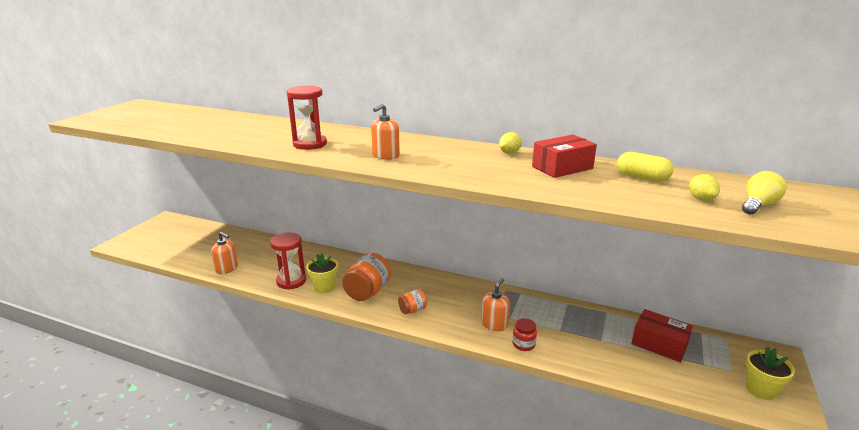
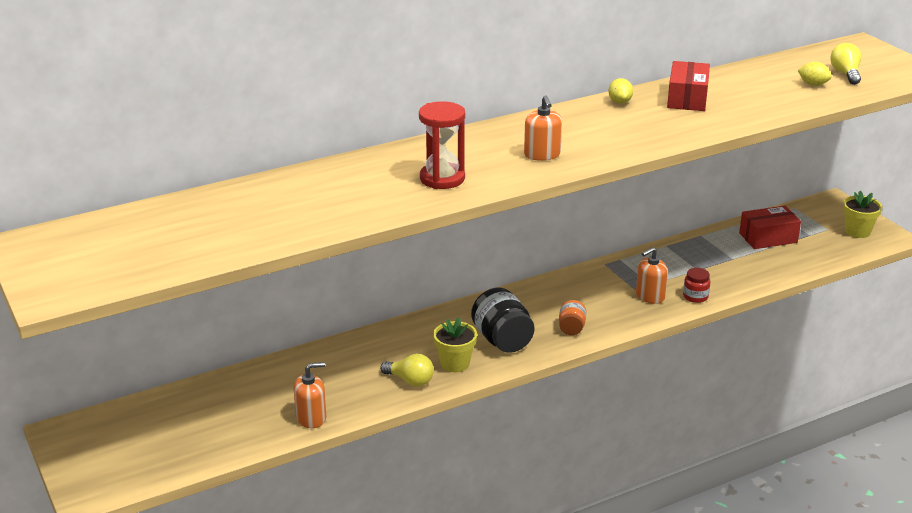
camera: 50 degrees left, 5 degrees up
(291, 281) = (410, 380): red hourglass -> yellow light bulb
(368, 292) = (502, 340): orange jar -> black jar
(494, 324) = (650, 296): orange soap dispenser -> orange soap dispenser turned 105 degrees counterclockwise
(642, 178) = (750, 82): yellow capsule -> none

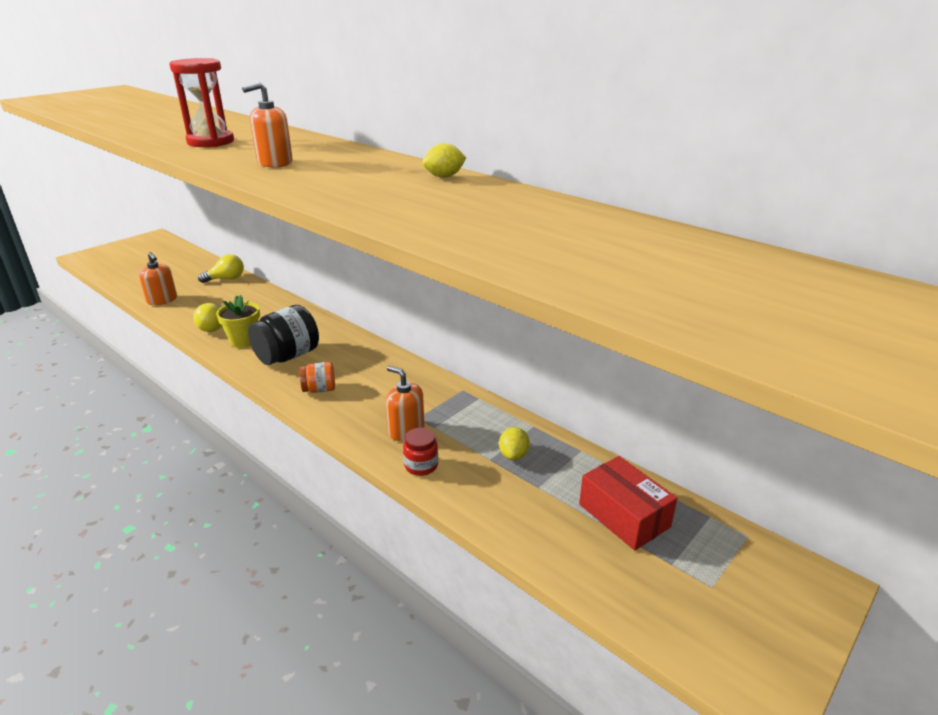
camera: 70 degrees right, 0 degrees up
(687, 98) = (487, 203): red box -> none
(813, 84) = (643, 273): yellow lemon -> yellow lemon (513, 455)
(845, 74) = (736, 297): yellow light bulb -> yellow light bulb (226, 279)
(857, 231) = (738, 631): yellow flower pot -> none

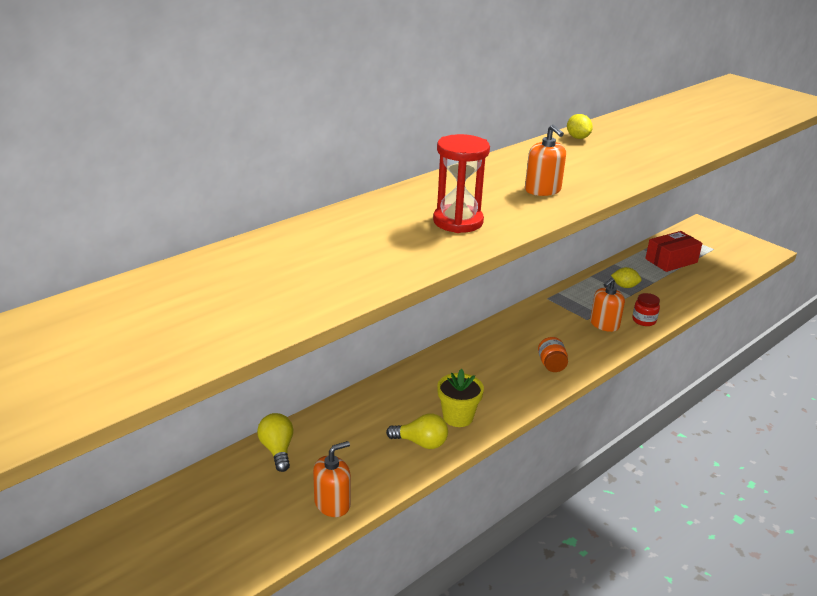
camera: 85 degrees left, 0 degrees up
(288, 356) = (492, 385): black jar -> none

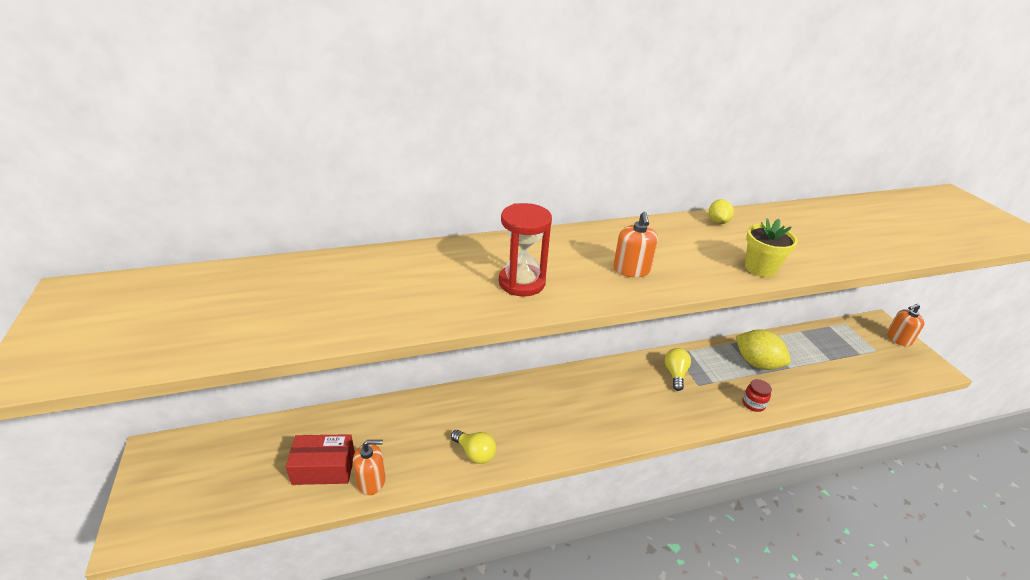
camera: 25 degrees right, 5 degrees up
(277, 450) = (367, 417): yellow light bulb -> yellow light bulb (675, 374)
(458, 417) = (520, 440): yellow flower pot -> yellow flower pot (760, 268)
(551, 365) = (635, 419): orange jar -> none
(604, 324) = (711, 396): orange soap dispenser -> orange soap dispenser (898, 339)
(624, 286) = (757, 363): yellow lemon -> yellow lemon, size x1.95
(671, 260) = (822, 350): red box -> red box (324, 468)

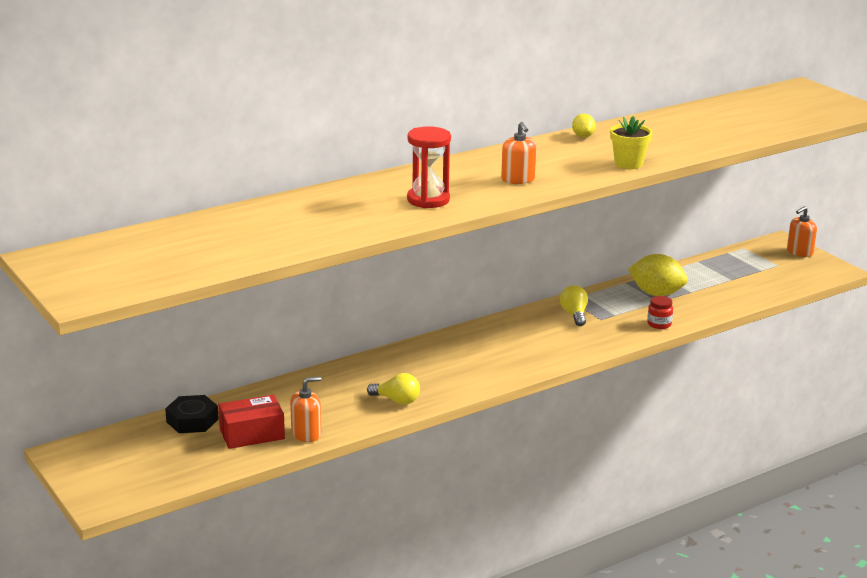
camera: 15 degrees left, 10 degrees down
(285, 435) = (192, 420): none -> black nut

